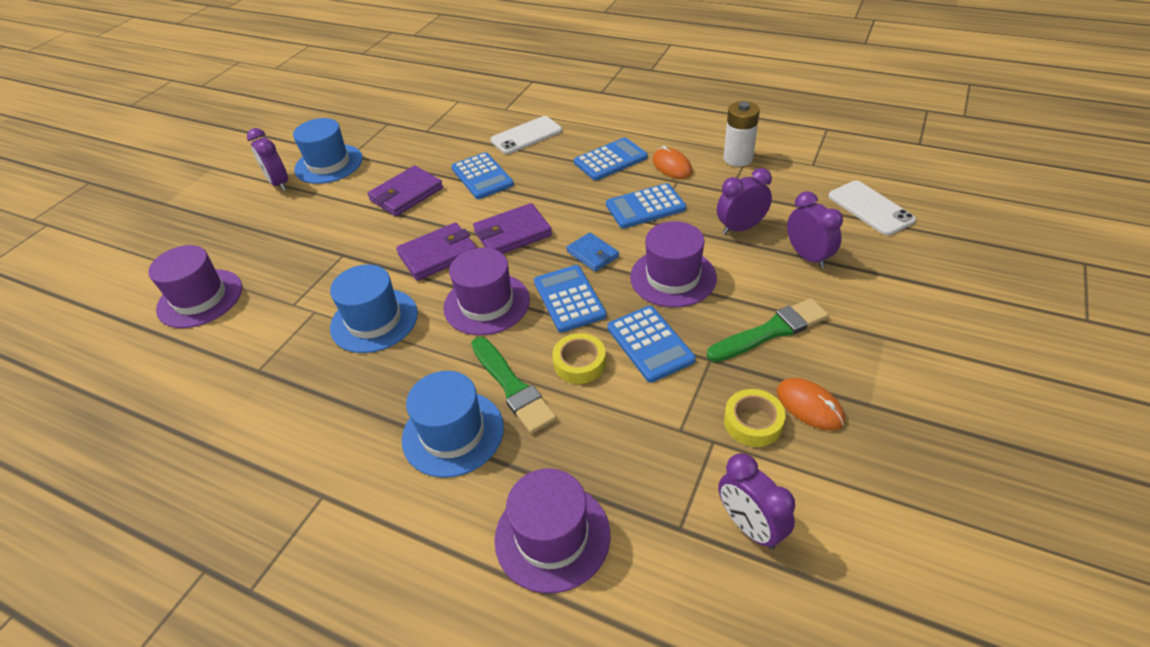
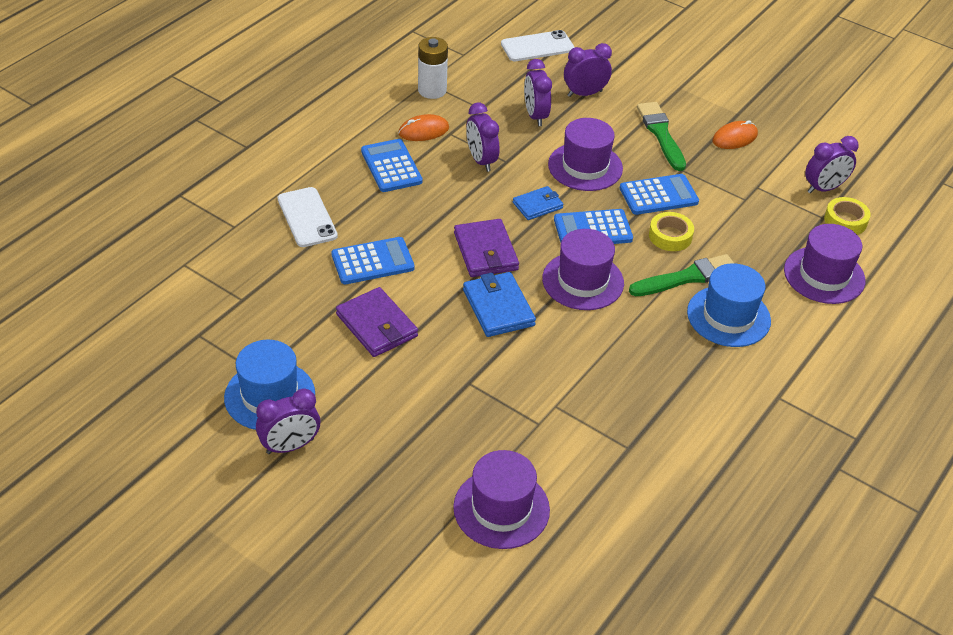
camera: 85 degrees left, 0 degrees up
(374, 320) = (582, 360): blue hat -> none
(438, 254) = (498, 308): purple wallet -> blue wallet
(645, 207) = (481, 160): blue calculator -> purple clock
(753, 422) = (744, 165): yellow tape -> yellow tape (845, 221)

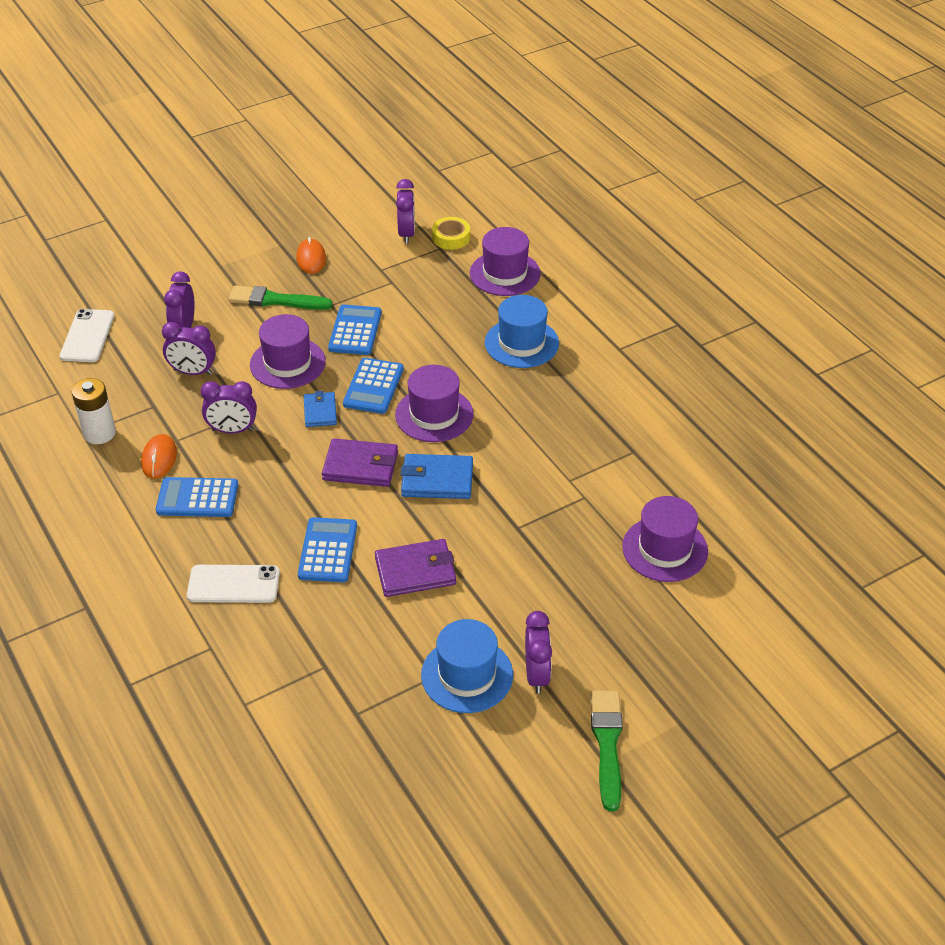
camera: 65 degrees left, 0 degrees up
(670, 236) = (410, 342): yellow tape -> none
(687, 277) = (465, 350): green brush -> green brush (607, 744)

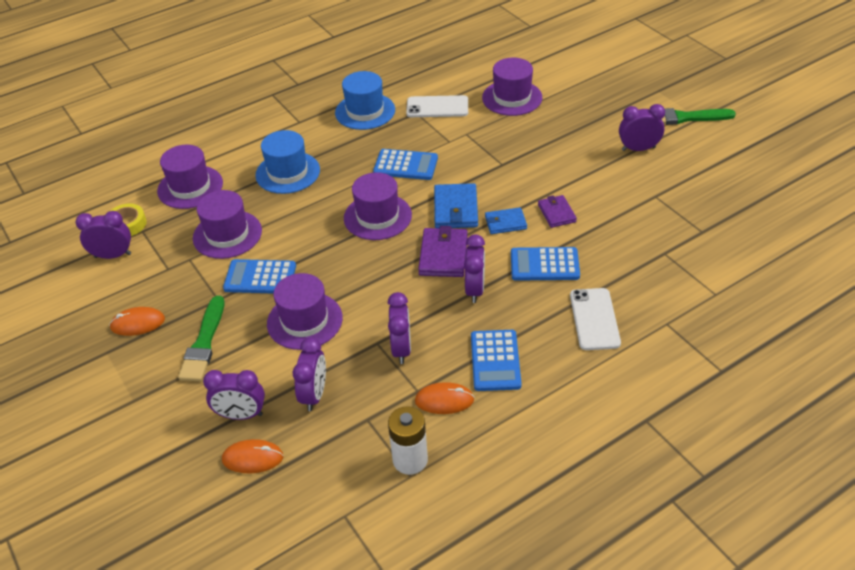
camera: 90 degrees left, 0 degrees up
(87, 336) = (245, 507): white phone -> white phone (437, 107)
(135, 337) = (252, 458): none -> orange mouse
(301, 489) = (475, 289): none -> purple clock
(320, 411) = (374, 289): blue wallet -> blue wallet (505, 223)
(373, 386) = (340, 257): blue calculator -> blue calculator (405, 165)
(415, 571) = (556, 213): purple wallet -> purple wallet, size x0.64
(424, 305) = (227, 234): none -> purple hat
(467, 675) = (649, 180): blue hat -> blue hat (365, 111)

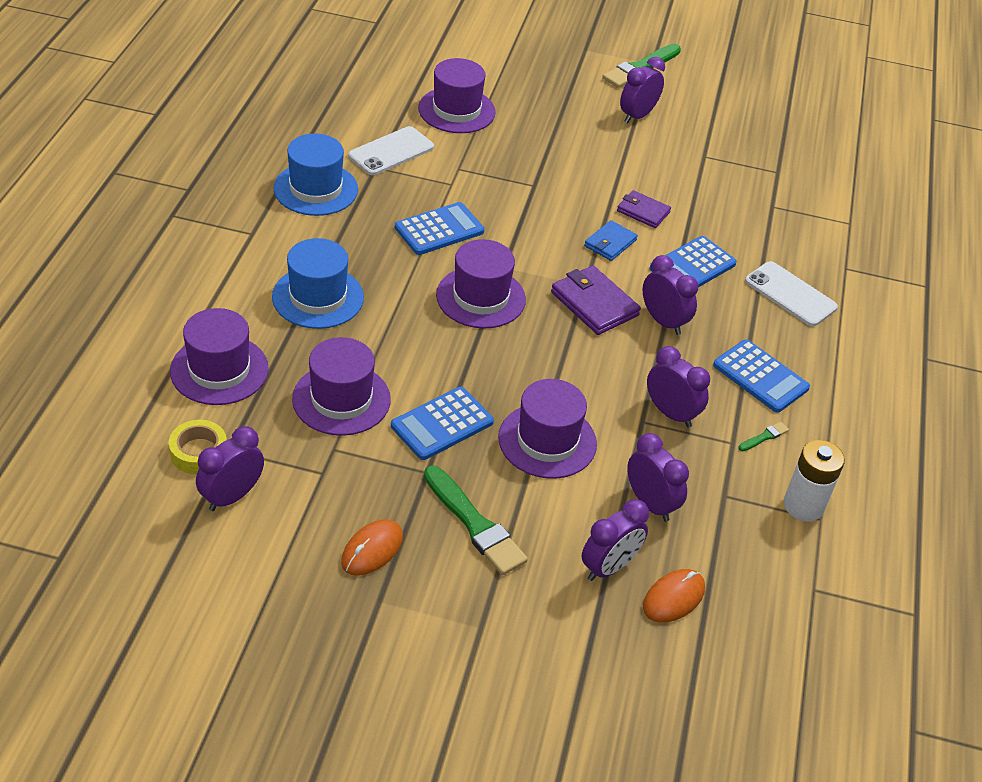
camera: 50 degrees left, 0 degrees up
(444, 400) = (764, 437): orange mouse -> green brush
(456, 209) = (547, 252): blue wallet -> none

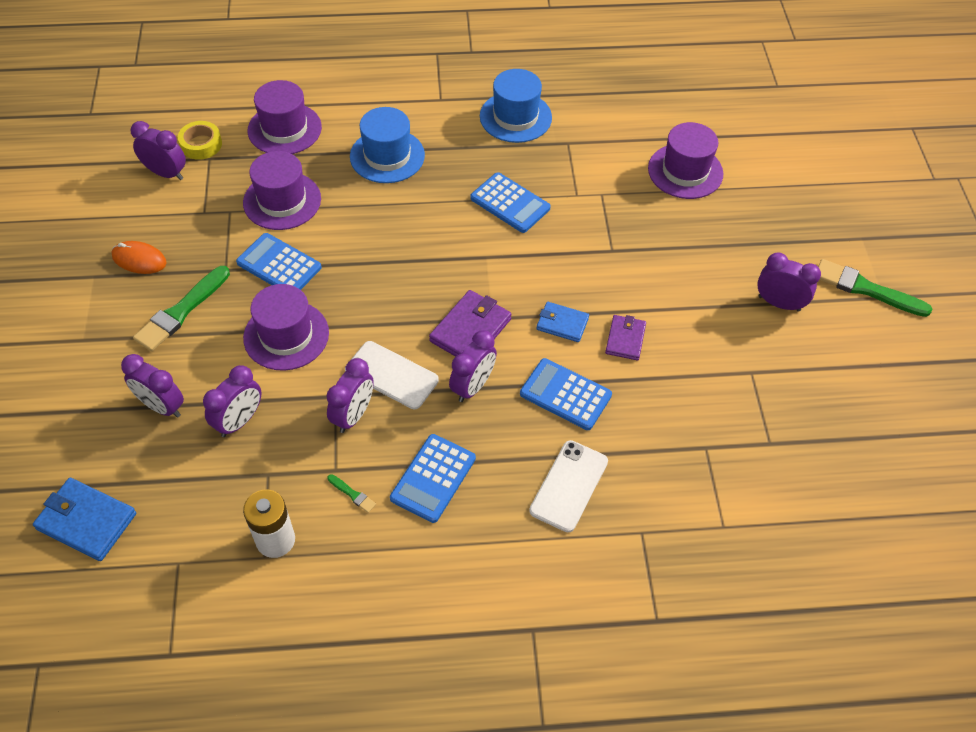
camera: 75 degrees right, 10 degrees up
(391, 151) = (595, 146): white phone -> white phone (391, 375)
(480, 297) = (438, 251): purple hat -> none
(673, 598) = (141, 457): orange mouse -> none
(746, 661) = (86, 521): none -> blue wallet

